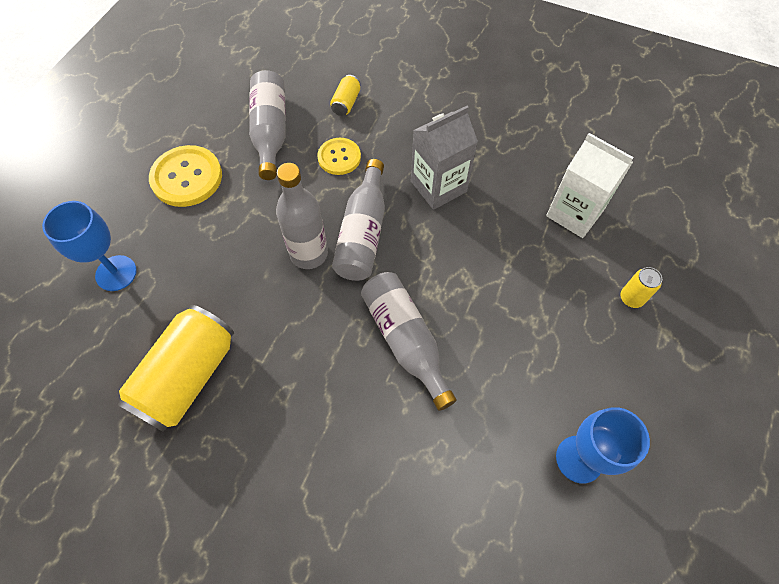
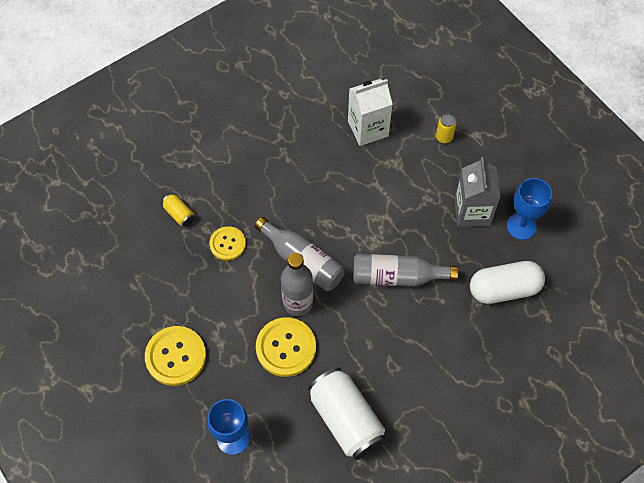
camera: 60 degrees left, 0 degrees up
(188, 376) = (346, 419): yellow can -> white can
(248, 269) = (286, 347): none -> yellow button
(270, 132) = (171, 279): grey bottle -> none
(438, 186) = (295, 194): grey carton -> grey carton (472, 212)
(471, 482) = (504, 289): none -> white capsule

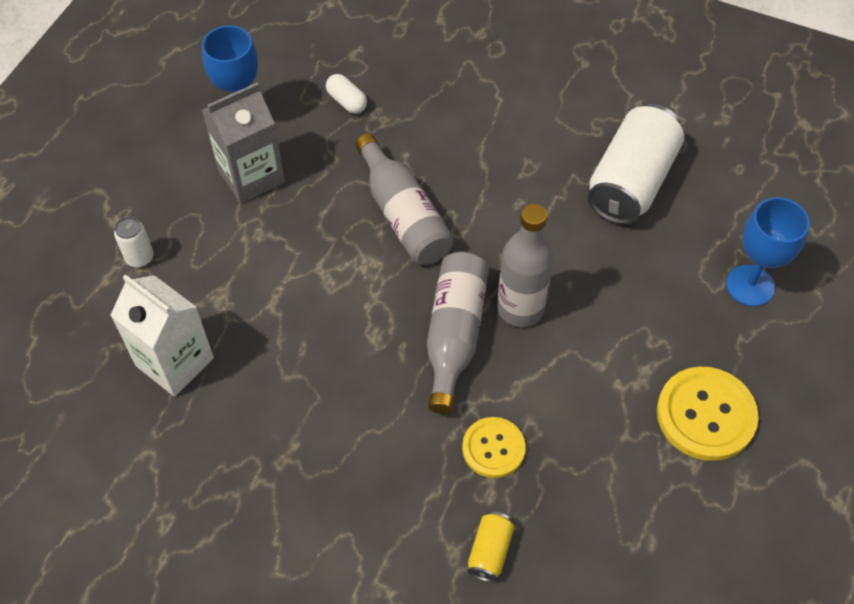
camera: 120 degrees left, 5 degrees down
(286, 347) = (592, 290): yellow button -> none
(444, 137) = (140, 257): yellow can -> white can
(504, 289) = (347, 101): white capsule -> white capsule, size x0.48

